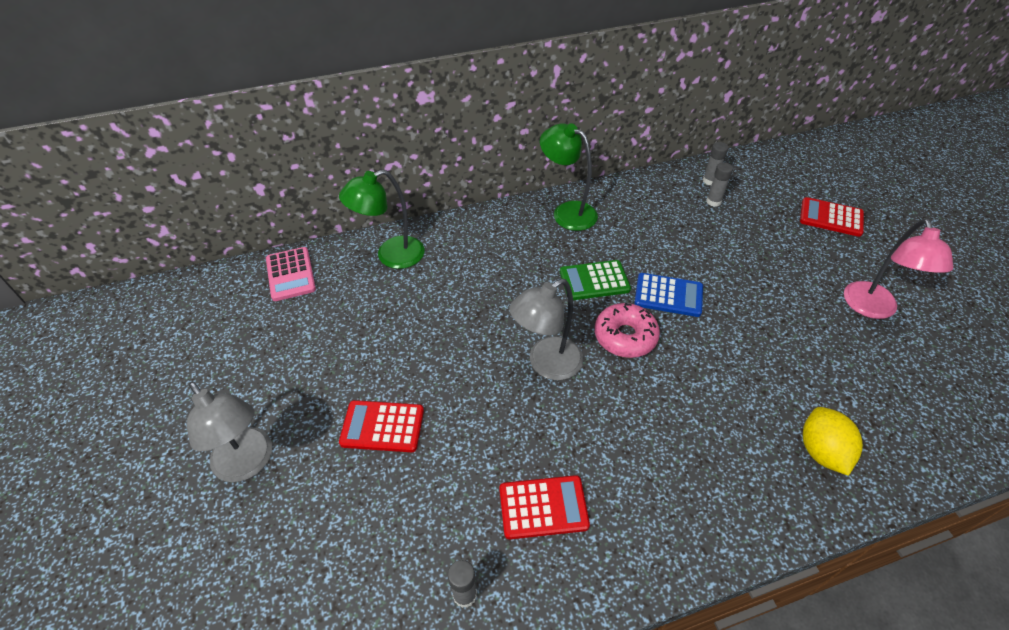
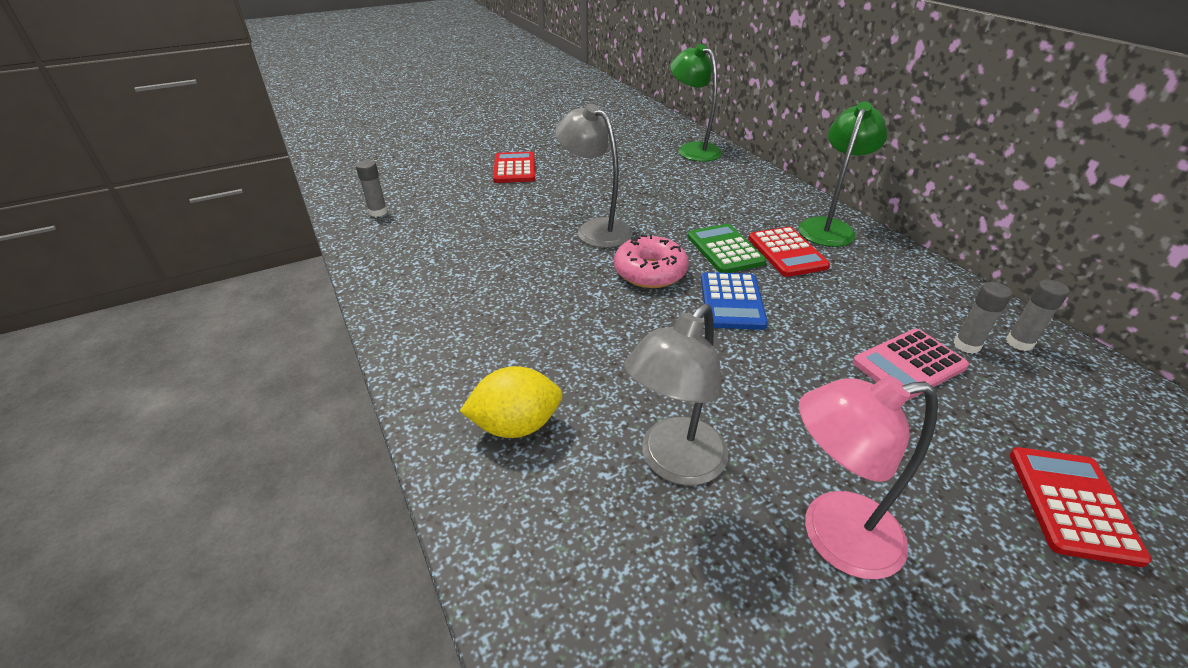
camera: 80 degrees right, 10 degrees down
(248, 464) = (480, 134): grey lamp -> grey lamp (674, 463)
(290, 274) = (649, 119): pink calculator -> pink calculator (908, 365)
(543, 507) = (445, 237): red calculator -> red calculator (787, 252)

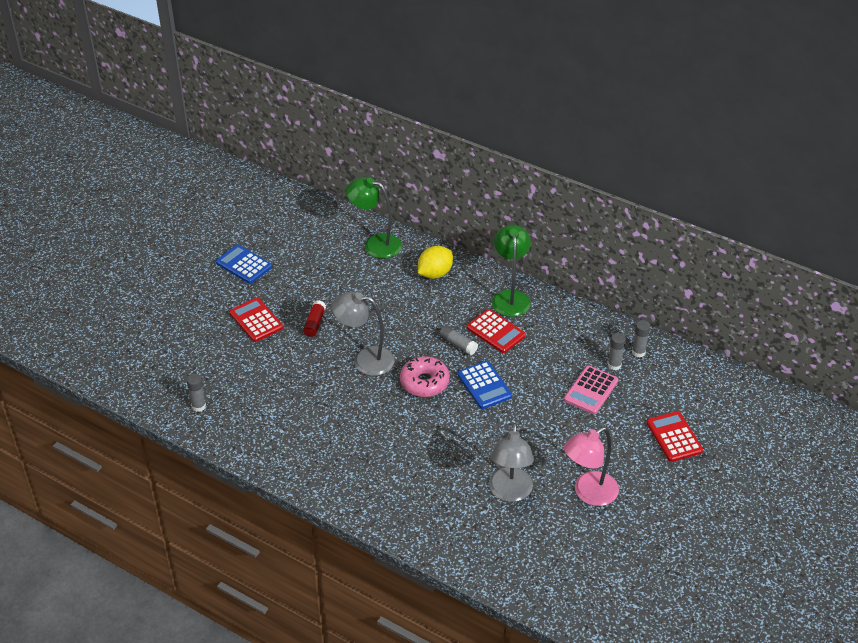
camera: 30 degrees left, 5 degrees up
(516, 425) = (425, 508): yellow lemon -> yellow lemon (435, 273)
(548, 132) = (244, 265): none -> blue calculator
(570, 186) = (315, 323): none -> red glue stick
(725, 249) = (458, 344): green calculator -> grey glue stick

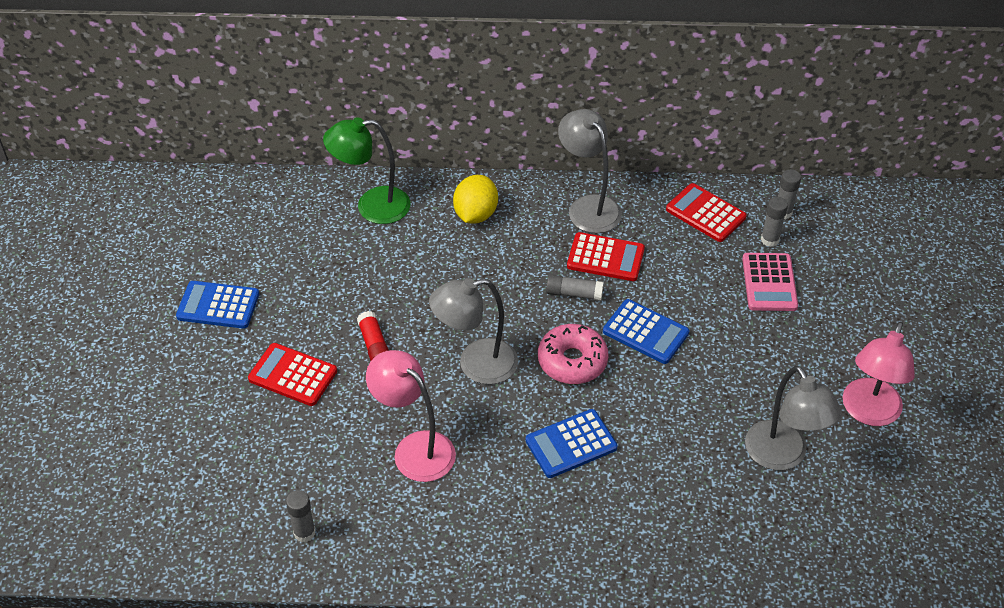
camera: 30 degrees left, 5 degrees up
(293, 390) = (415, 448): none -> pink lamp
(385, 427) = (571, 444): none -> blue calculator
(510, 297) = (588, 207): green lamp -> grey lamp
(674, 437) = (901, 297): red calculator -> red calculator (705, 213)

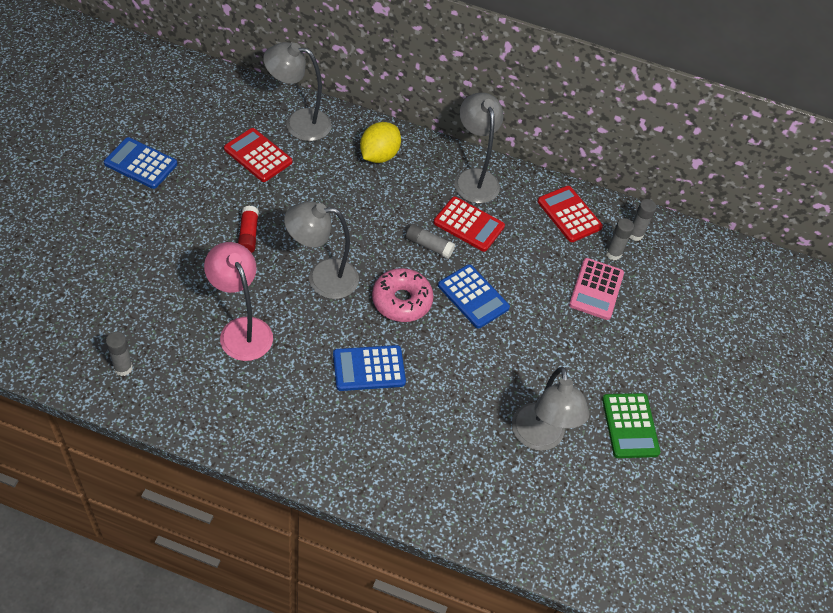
camera: 10 degrees right, 5 degrees up
(293, 375) = (173, 238): red calculator -> red calculator (258, 155)
(372, 206) = (298, 123): green lamp -> grey lamp
(868, 412) = (630, 426): pink lamp -> green calculator

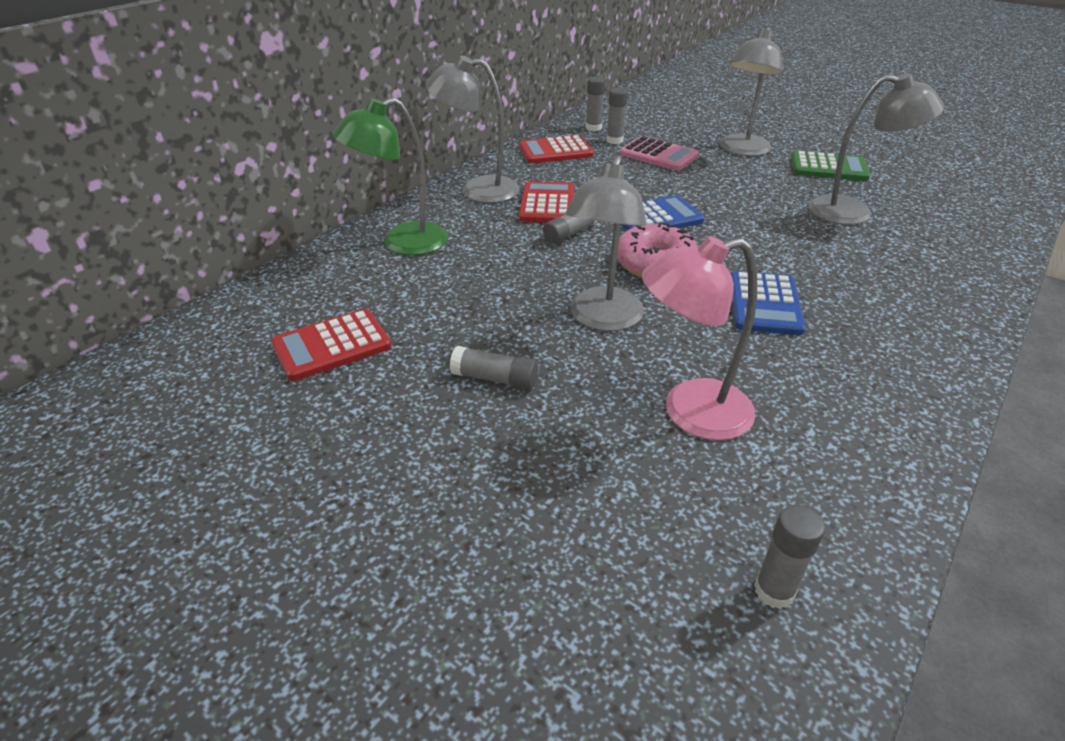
camera: 65 degrees left, 15 degrees down
(141, 164) = (250, 498): blue calculator -> none
(248, 235) = (495, 378): red glue stick -> grey glue stick
(298, 123) = (293, 298): grey lamp -> grey lamp (742, 150)
(379, 155) = (402, 243): yellow lemon -> green lamp
(468, 225) = (547, 204): red calculator -> red calculator turned 45 degrees counterclockwise

